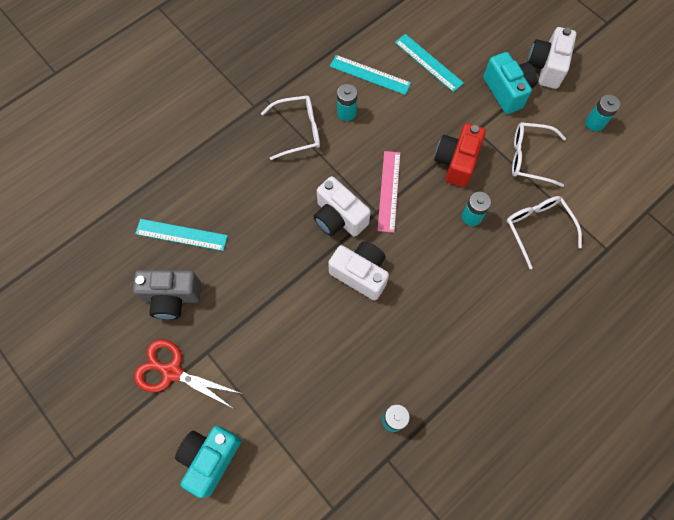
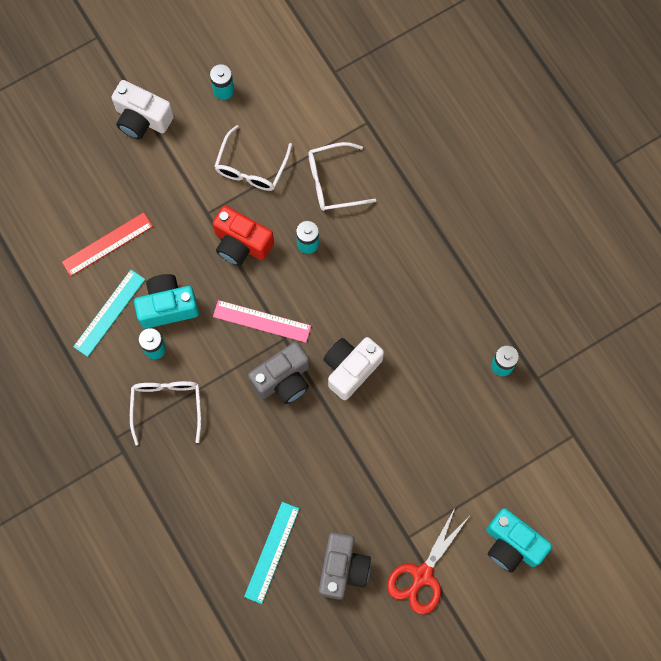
camera: 80 degrees left, 5 degrees up
(339, 217) = (283, 379): white camera -> grey camera
(428, 62) = (107, 244): turquoise ruler -> red ruler
(506, 91) = (164, 169): turquoise camera -> turquoise camera (167, 306)

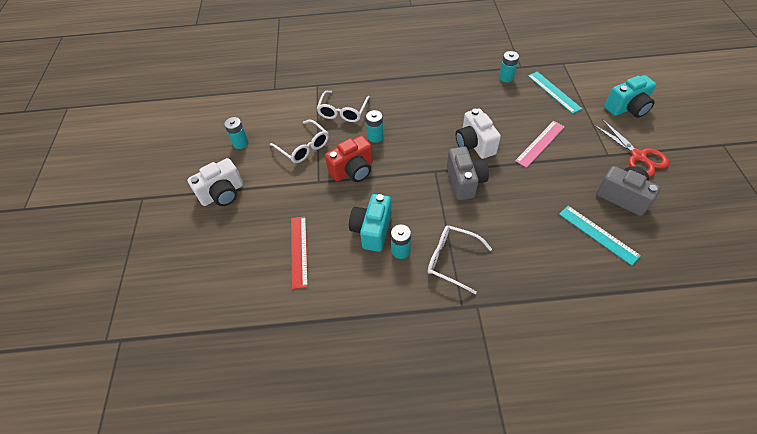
camera: 60 degrees left, 20 degrees down
(109, 313) = (354, 271): turquoise ruler -> turquoise ruler (554, 92)
(262, 321) = (415, 179): pink ruler -> pink ruler (540, 143)

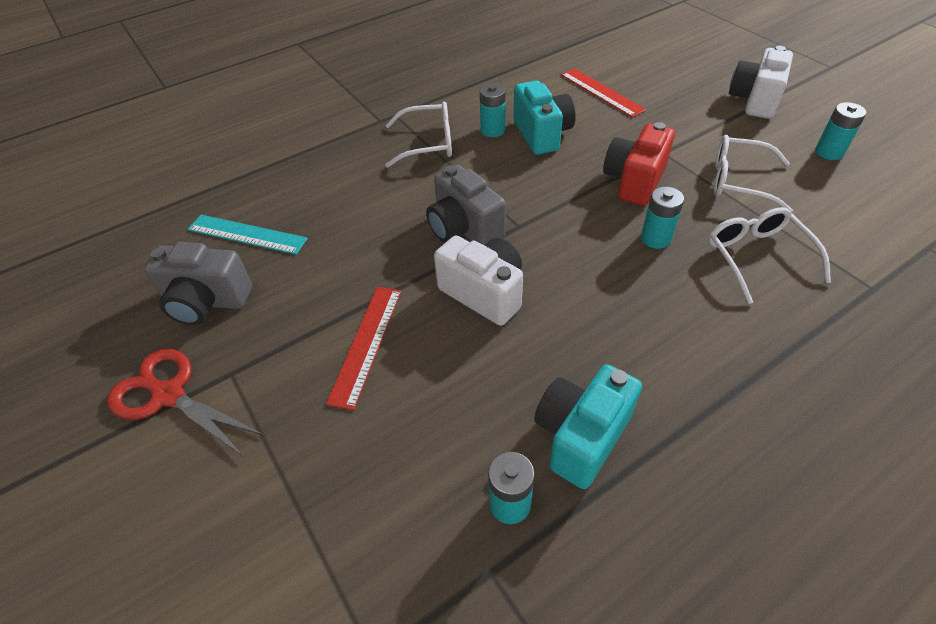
camera: 150 degrees right, 5 degrees down
(540, 143) = (366, 344): pink ruler -> red ruler
(554, 92) = (372, 506): turquoise ruler -> none
(627, 108) = (178, 532): turquoise camera -> turquoise camera (581, 436)

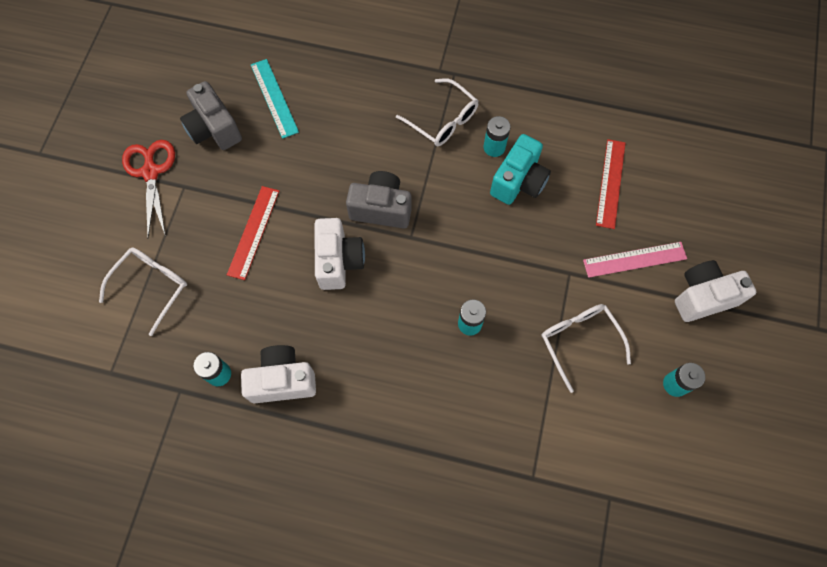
camera: 45 degrees right, 20 degrees up
(366, 344) = (253, 232): red ruler -> red ruler turned 45 degrees counterclockwise
(464, 228) = (381, 208): grey camera -> grey camera turned 90 degrees clockwise
(581, 436) = (282, 380): turquoise camera -> white camera
(634, 181) = (518, 275): red camera -> none
(685, 114) = (634, 259): none -> pink ruler
(757, 257) = (504, 394): white glasses -> white glasses (151, 286)

